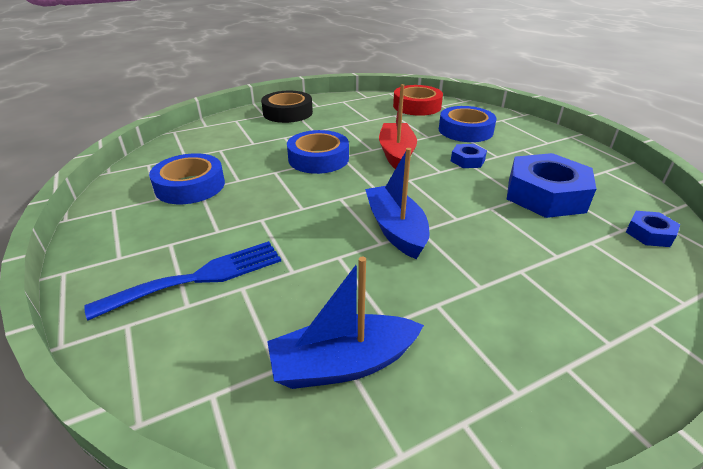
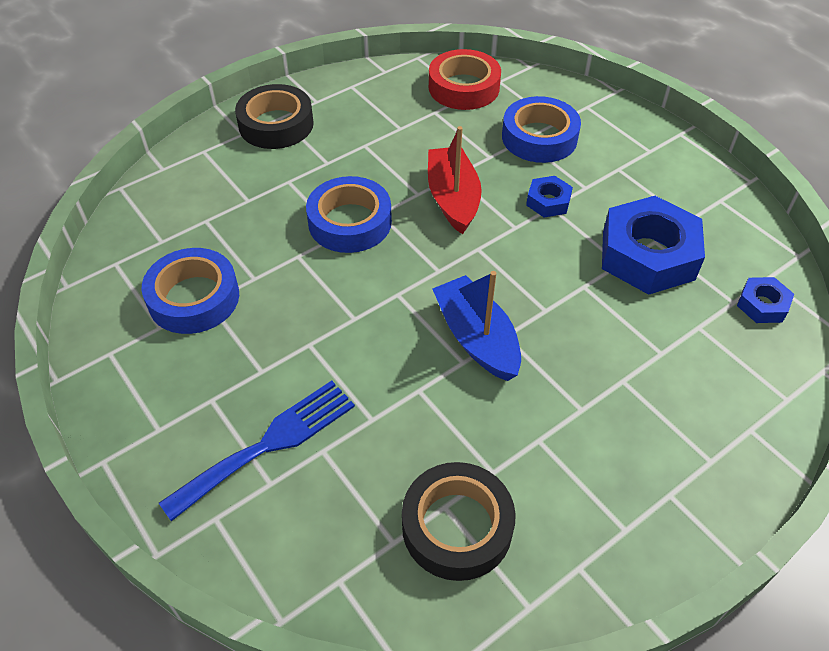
camera: 10 degrees left, 15 degrees up
(343, 363) = (457, 526): blue boat -> black tape

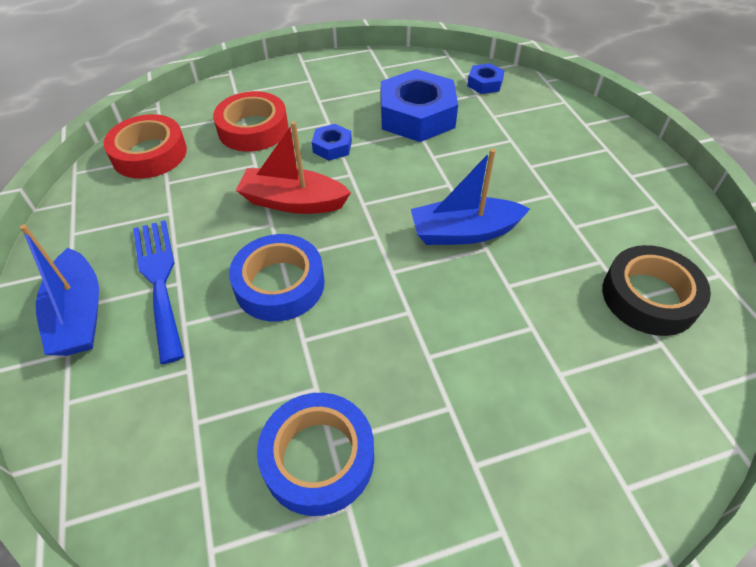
camera: 70 degrees left, 0 degrees up
(268, 444) = (545, 419): blue fork -> blue fork (159, 280)
(276, 124) = (79, 315): black tape -> blue boat
(539, 137) = (253, 129): blue tape -> red tape

